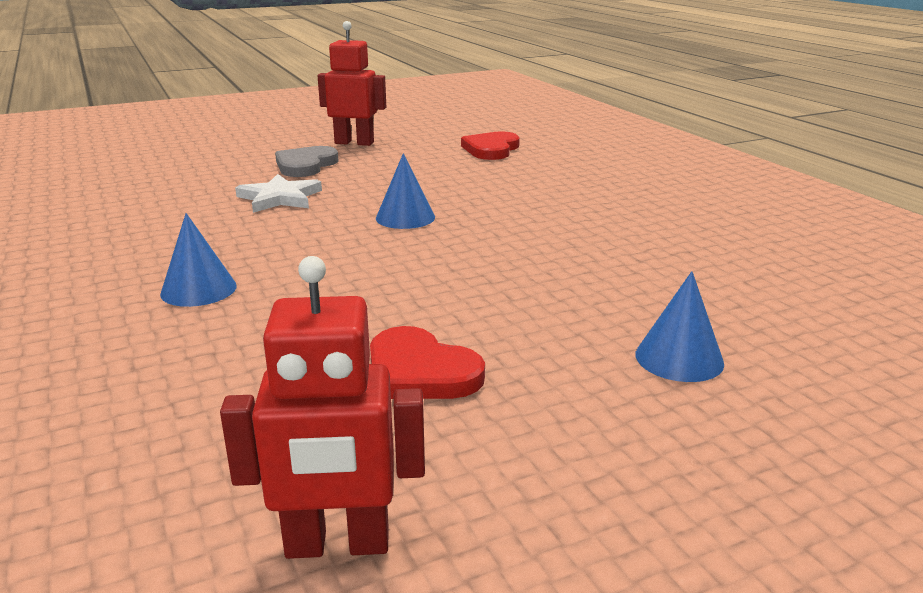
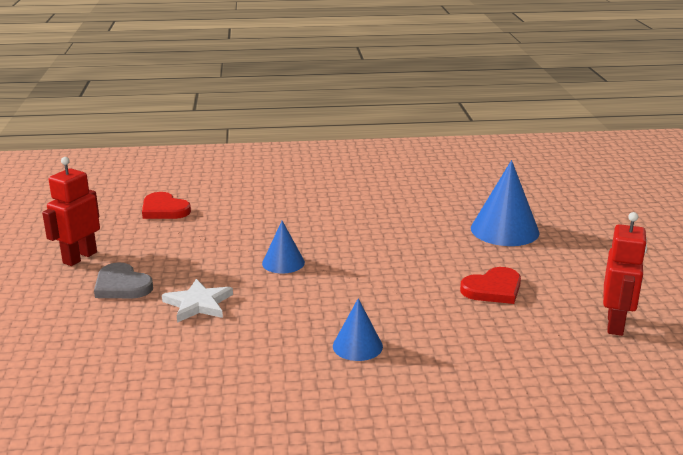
camera: 70 degrees left, 0 degrees up
(679, 358) = (504, 230): blue cone -> blue cone, size x1.71

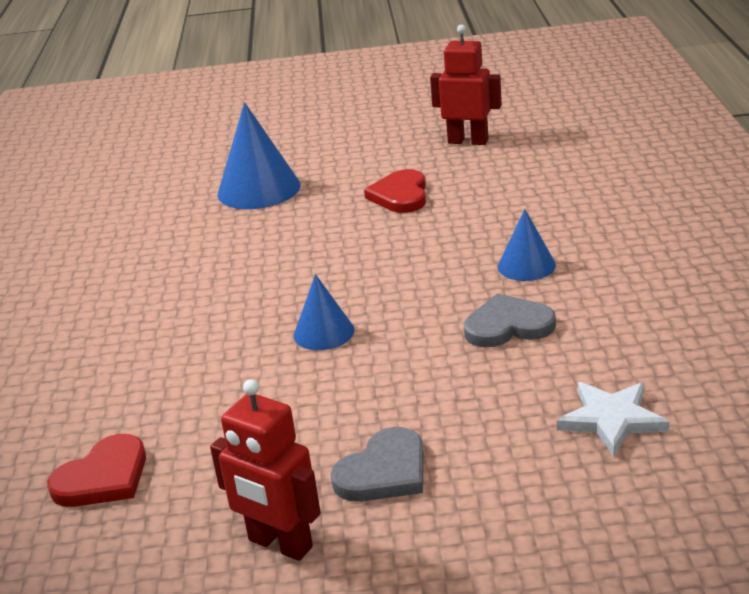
camera: 85 degrees left, 5 degrees up
(198, 304) = (438, 388): white star -> white star (611, 420)
(266, 333) = (508, 326): none -> grey heart
(493, 289) = (400, 195): red heart -> red heart turned 150 degrees counterclockwise

